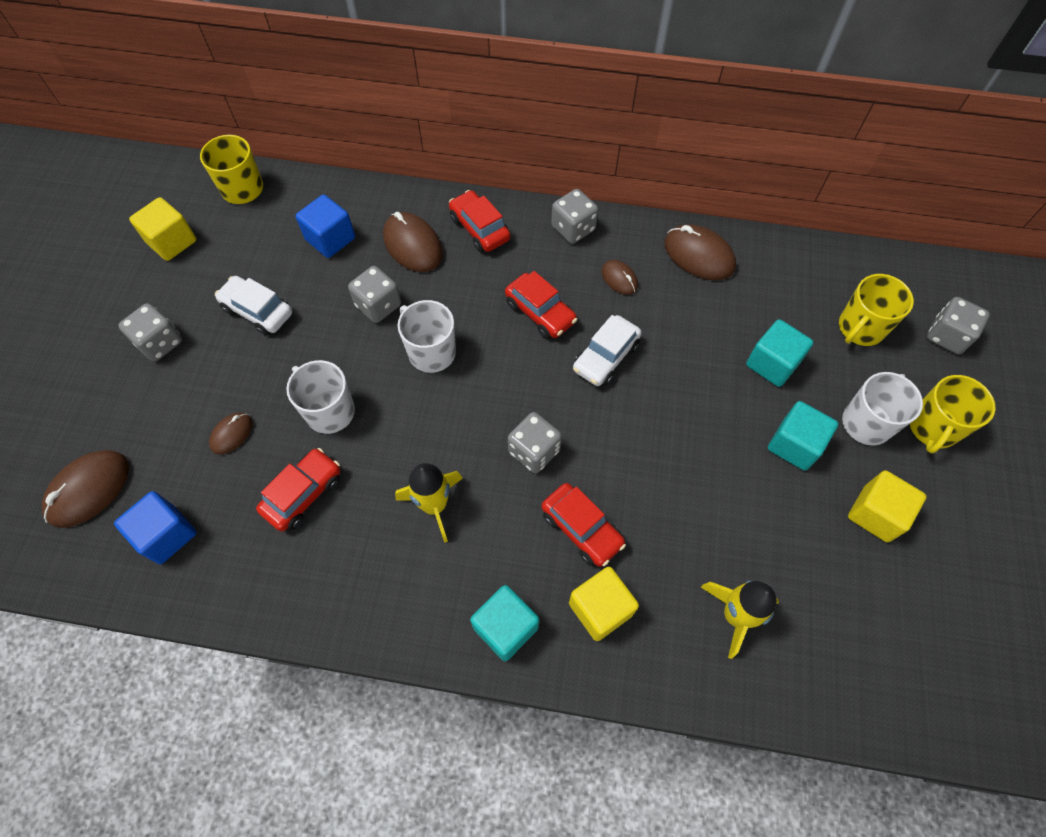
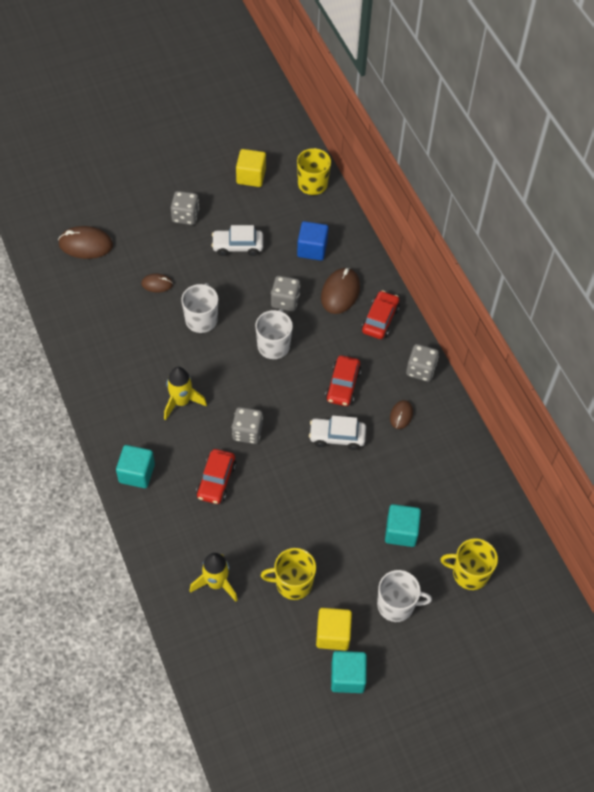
camera: 55 degrees right, 5 degrees down
(167, 534) = (85, 293): blue cube -> none
(258, 311) = (237, 246): white car -> white car turned 90 degrees counterclockwise
(303, 494) = (146, 338): red car -> none
(600, 609) = (176, 513): yellow cube -> none
(699, 255) = (455, 451): brown mouse -> none
(794, 445) = (349, 569): turquoise cube -> turquoise cube (347, 677)
(932, 428) = (420, 646): yellow mug -> yellow mug (293, 583)
(947, 336) = (504, 630): grey dice -> none

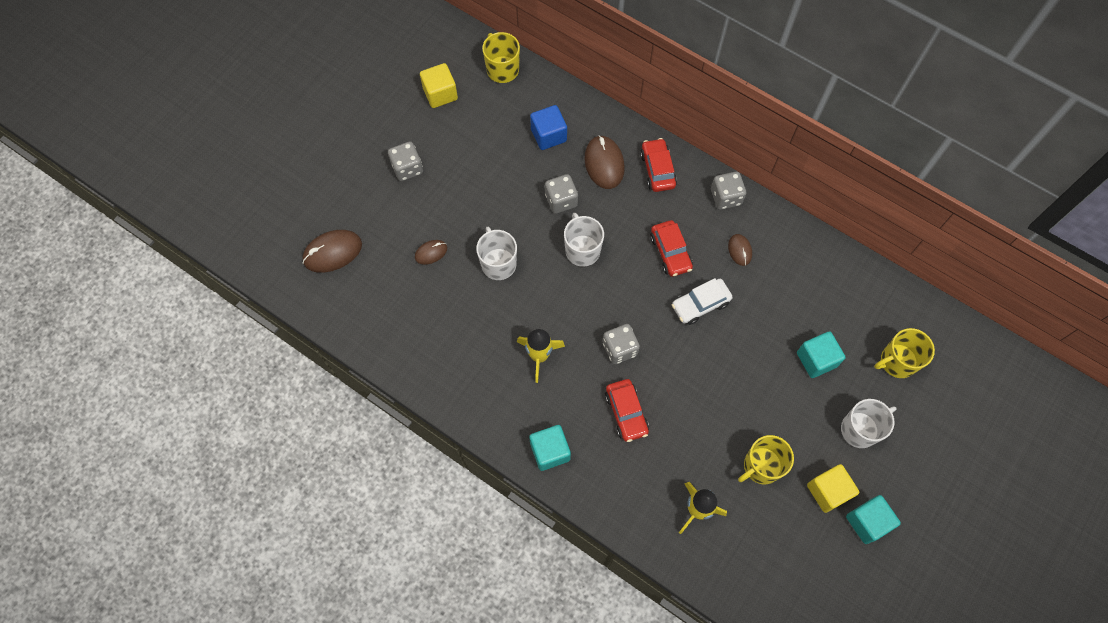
camera: 30 degrees left, 10 degrees up
(237, 246) = (479, 171): white car -> none

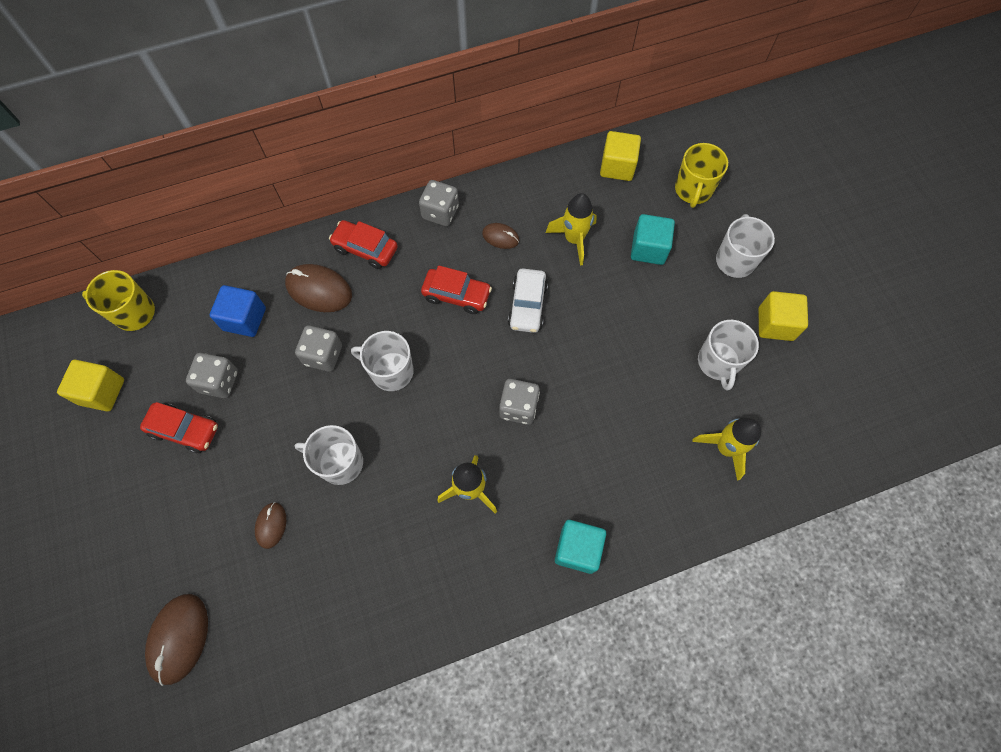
camera: 55 degrees left, 0 degrees up
(407, 168) = (154, 484): grey dice -> grey dice (219, 381)
(626, 413) = (587, 446): red car -> red car (185, 430)
(761, 466) = (718, 362): yellow mug -> white mug
(780, 301) = (574, 239): none -> yellow rocket
(867, 522) = (822, 312): turquoise cube -> none
(870, 293) = (617, 167): none -> yellow cube

